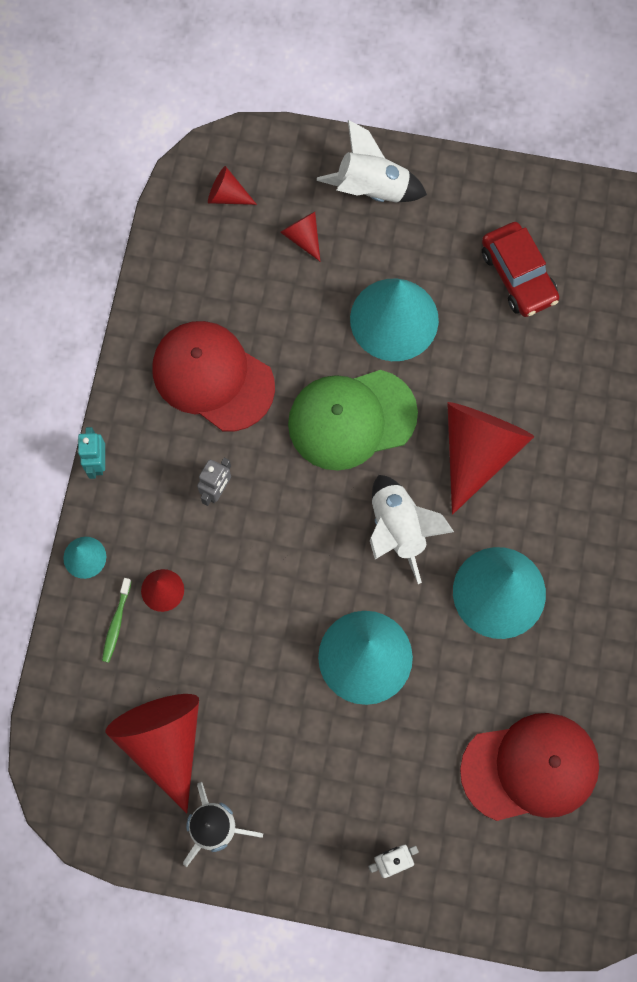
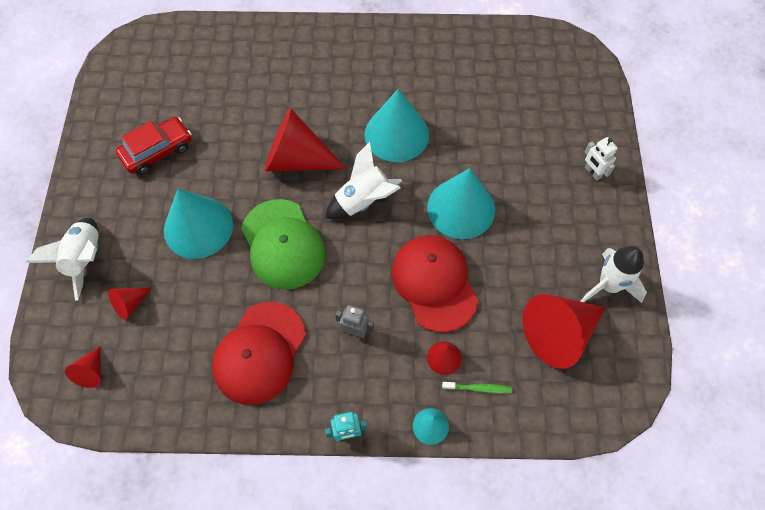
camera: 100 degrees left, 10 degrees down
(530, 768) = (508, 103): red cap -> red cap (434, 283)

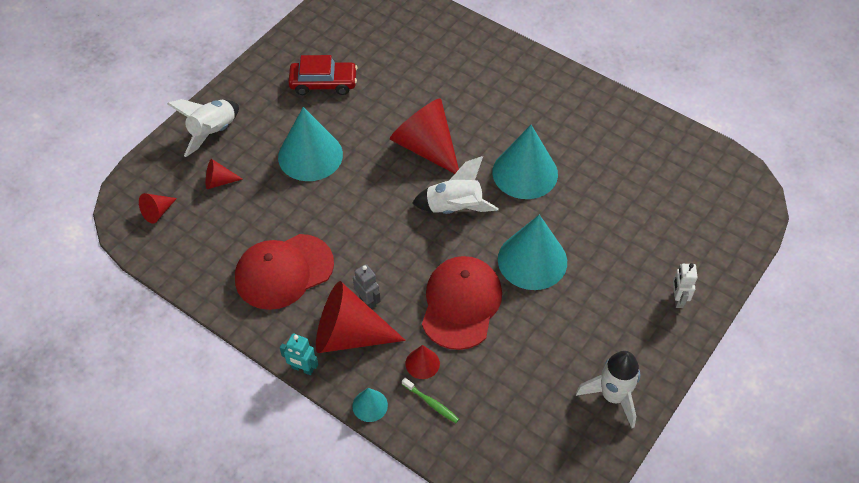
camera: 35 degrees right, 10 degrees down
(283, 244) = (364, 204): green cap -> none
(559, 333) = (535, 406): red cone -> red cone (349, 335)

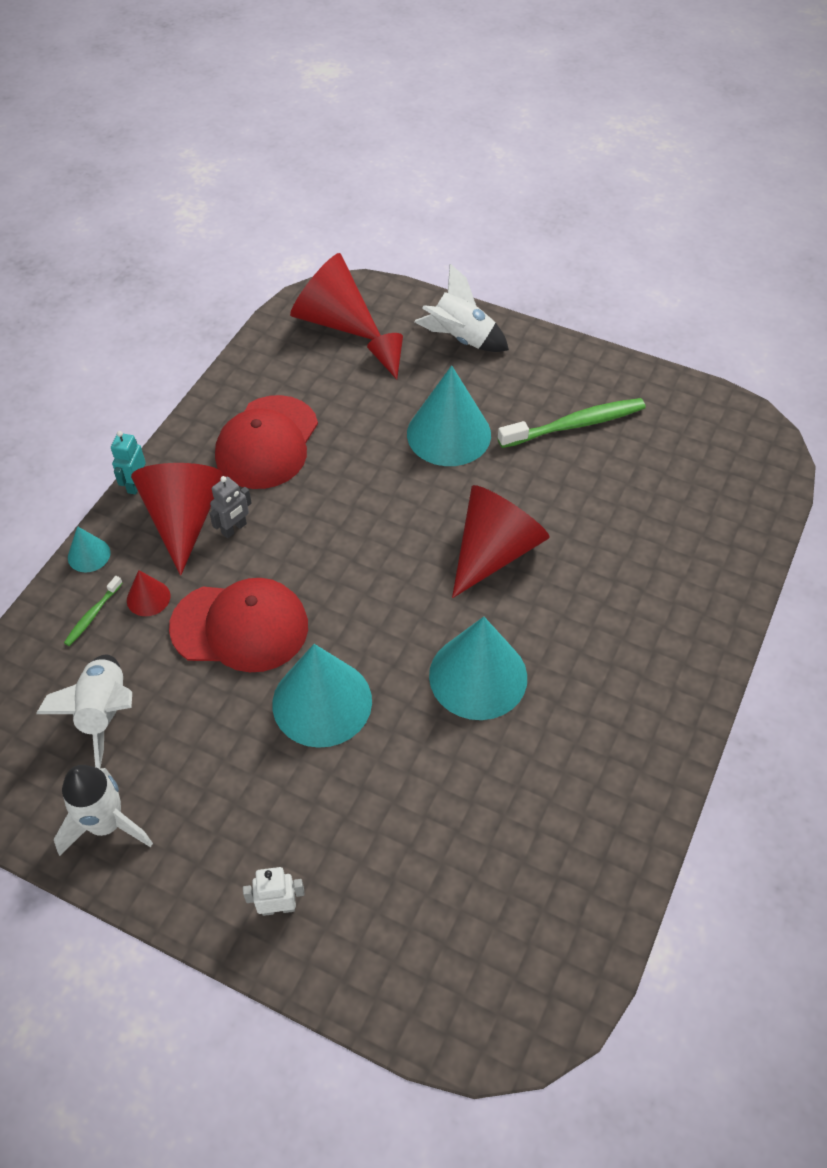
camera: 80 degrees right, 0 degrees up
(157, 212) = (333, 320): red cone -> red cone, size x2.16
(284, 271) = (267, 442): red cap -> red cap turned 120 degrees counterclockwise
(323, 83) = (575, 425): red car -> green toothbrush
(454, 208) = (395, 598): white rocket -> white rocket (104, 713)

